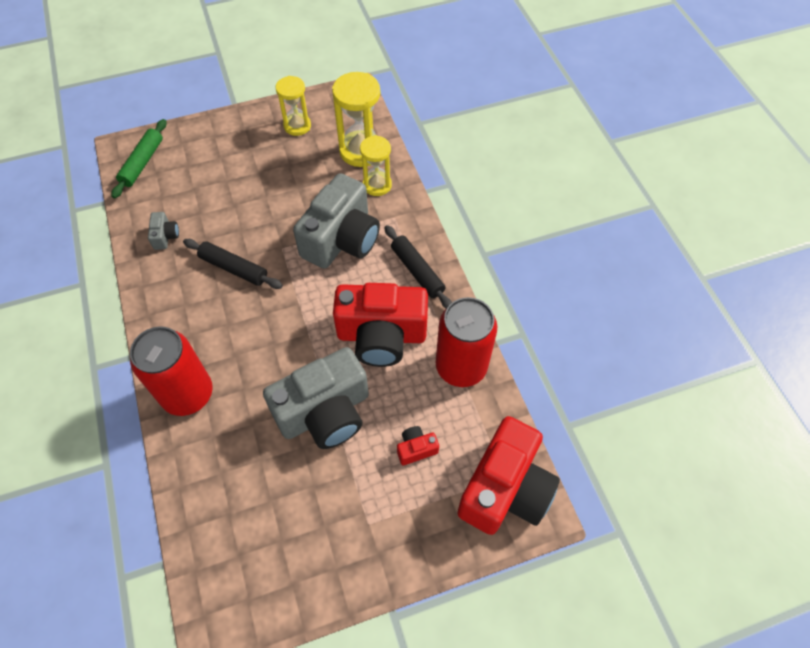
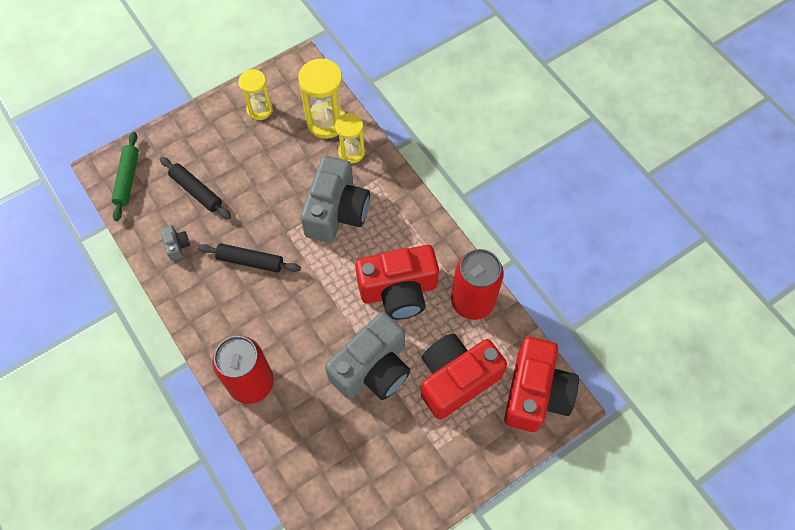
camera: 15 degrees left, 5 degrees up
(416, 449) = (456, 379): red camera -> red camera, size x2.45
(417, 271) = (411, 226): black rolling pin -> black rolling pin (196, 191)

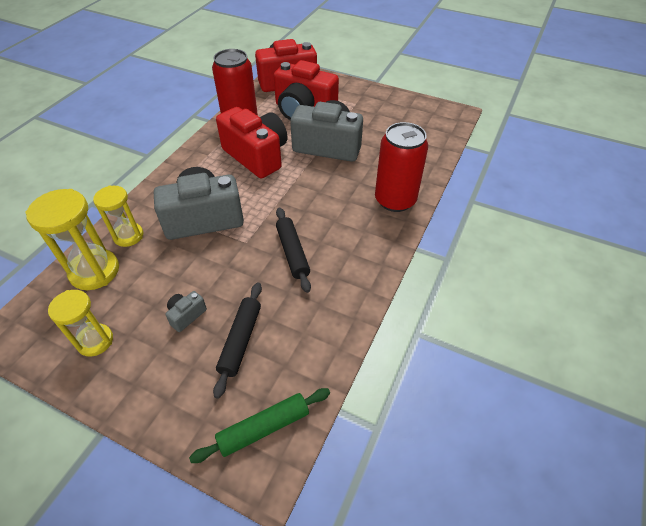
camera: 120 degrees left, 15 degrees down
(177, 246) = (316, 319): grey camera -> grey camera (186, 315)

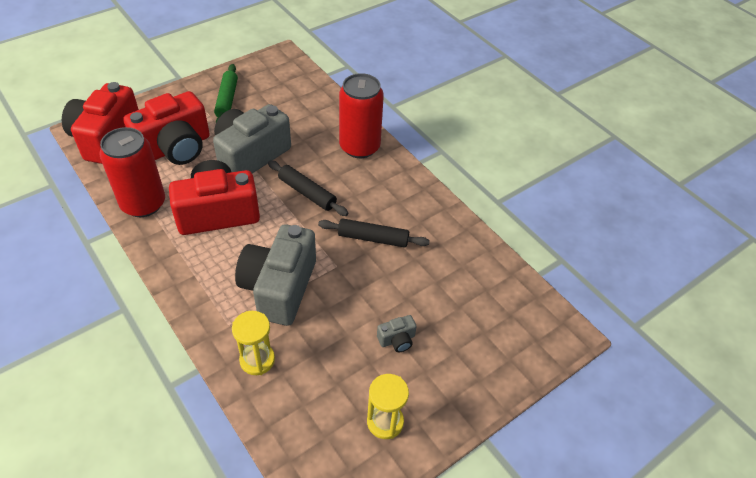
camera: 65 degrees left, 0 degrees up
(94, 271) = (290, 403): yellow hourglass -> none
(186, 315) = (397, 340): grey camera -> grey camera turned 90 degrees counterclockwise
(240, 340) = (447, 309): black rolling pin -> black rolling pin (307, 193)
(264, 428) = (533, 323): green rolling pin -> green rolling pin (227, 100)

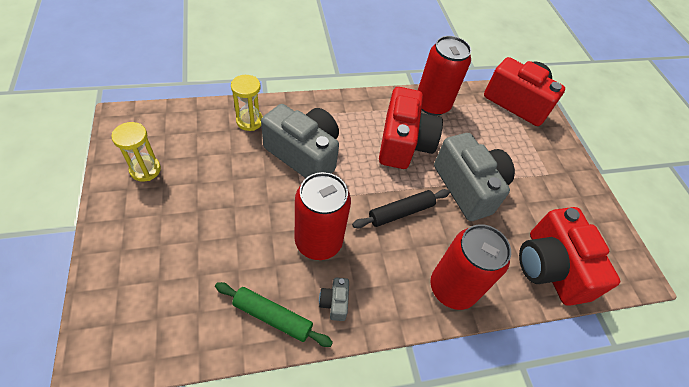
camera: 110 degrees right, 5 degrees up
(175, 148) = (494, 139): red camera -> red camera (550, 267)
(227, 100) = (558, 196): green rolling pin -> green rolling pin (272, 317)
(373, 238) = (318, 241): black rolling pin -> red can
(397, 340) = (203, 209): grey camera -> grey camera (334, 302)

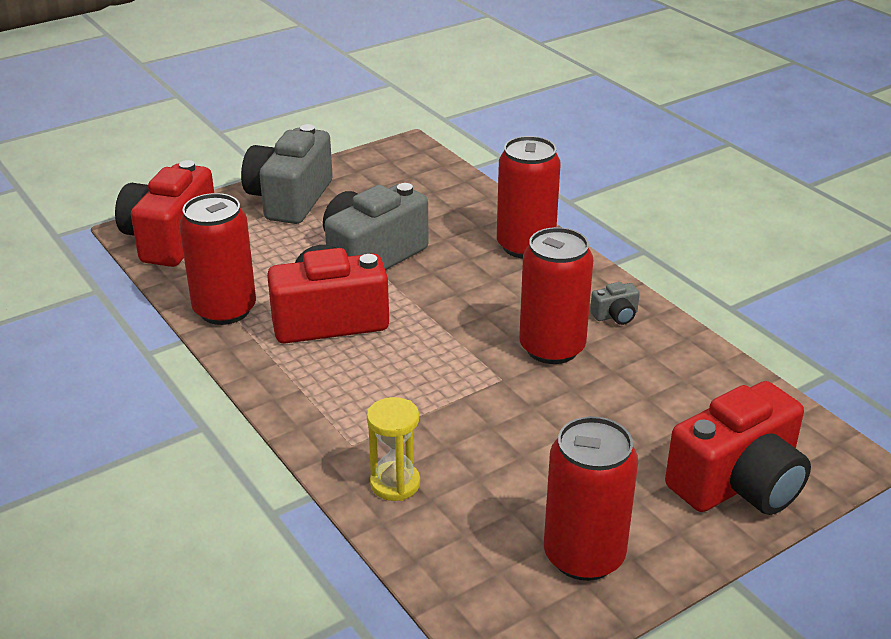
camera: 105 degrees left, 20 degrees down
(145, 170) = (584, 556): yellow hourglass -> red can
(272, 317) = (673, 352): green rolling pin -> none
(304, 154) = (421, 403): grey camera -> grey camera (289, 199)
(401, 212) = (454, 297): black rolling pin -> none
(550, 267) = (444, 193): red camera -> red camera (738, 483)

